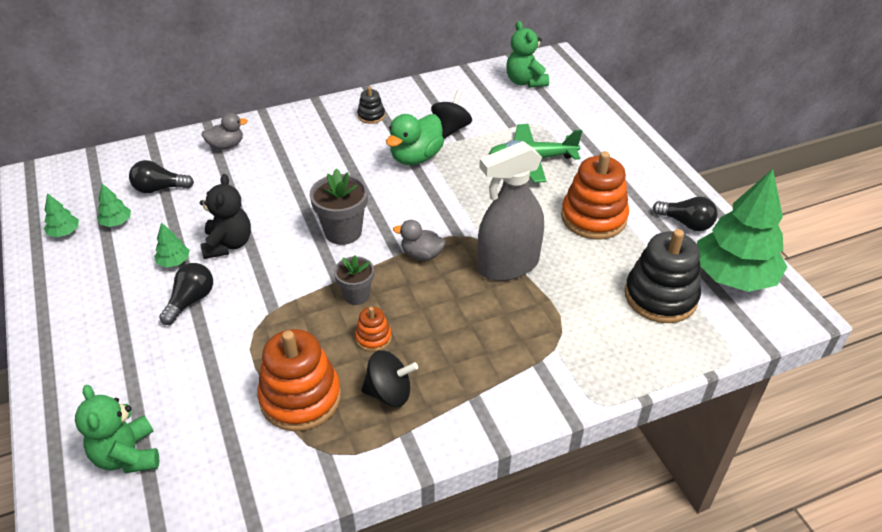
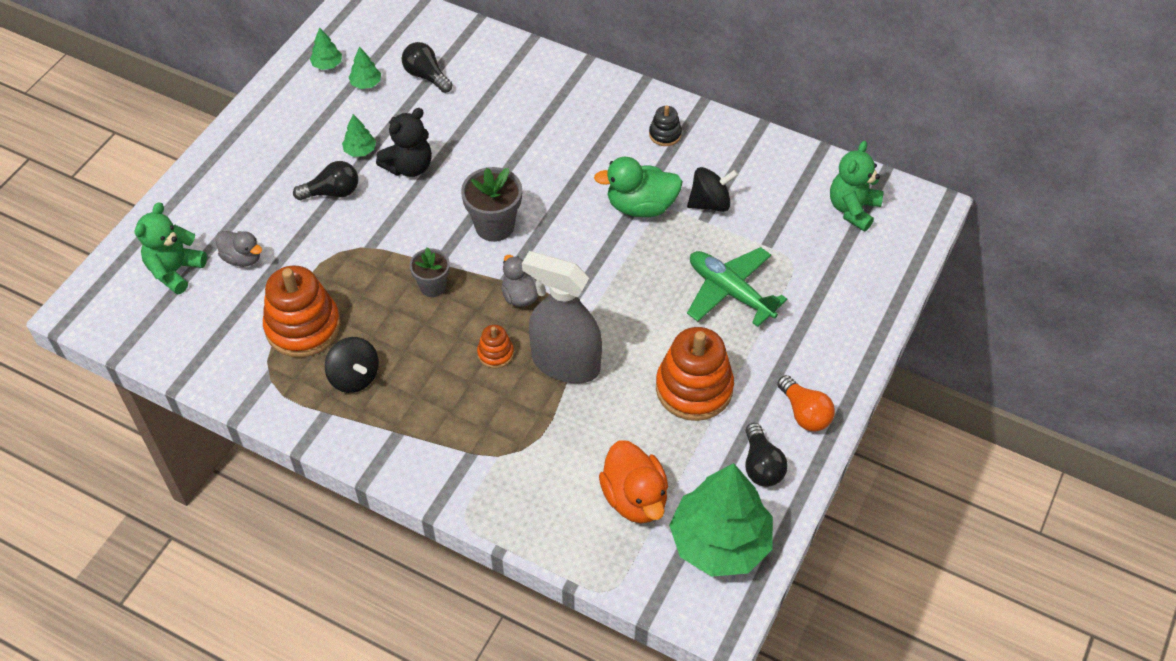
camera: 50 degrees right, 10 degrees up
(226, 145) = (519, 72): grey duck -> grey duck (242, 258)
(373, 338) = (399, 329): orange stacking toy -> orange stacking toy (495, 353)
(660, 296) = (635, 498): black stacking toy -> orange duck
(661, 183) = (804, 413): none -> orange light bulb

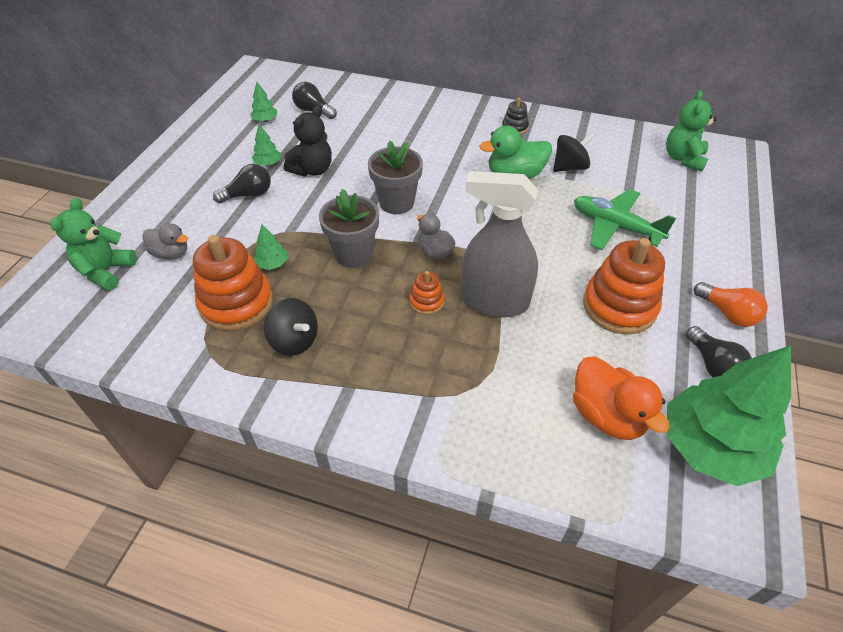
camera: 10 degrees left, 5 degrees down
(327, 65) = (231, 111): green tree -> green tree (272, 264)
(433, 286) = (353, 254): grey flower pot -> grey flower pot, size x1.55

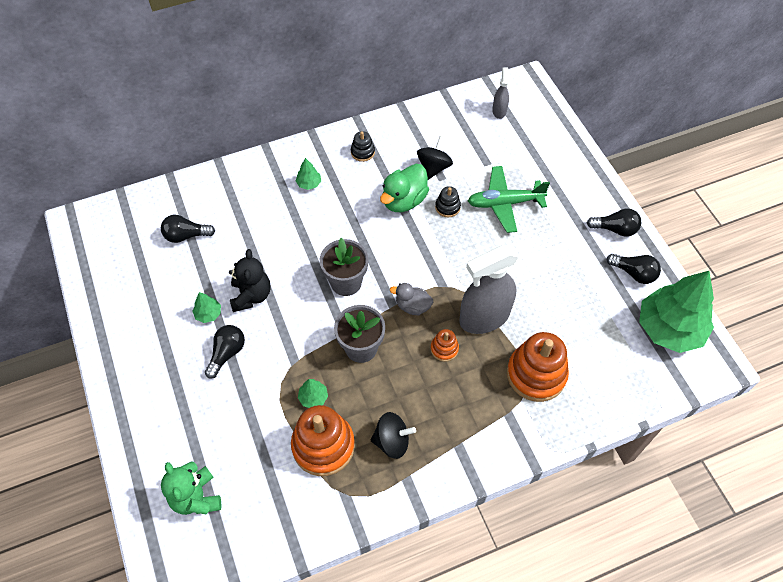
camera: 40 degrees left, 10 degrees up
(171, 253) = (228, 445): grey duck -> none
(265, 120) = (155, 272): green tree -> green tree (309, 183)
(552, 200) = (447, 207): none -> black stacking toy
(607, 415) = (608, 349): orange duck -> none
(619, 306) = (556, 267): orange stacking toy -> orange stacking toy (536, 374)
(683, 159) = (499, 111): green teddy bear -> grey spray bottle
(727, 313) = (615, 229): orange light bulb -> black light bulb

